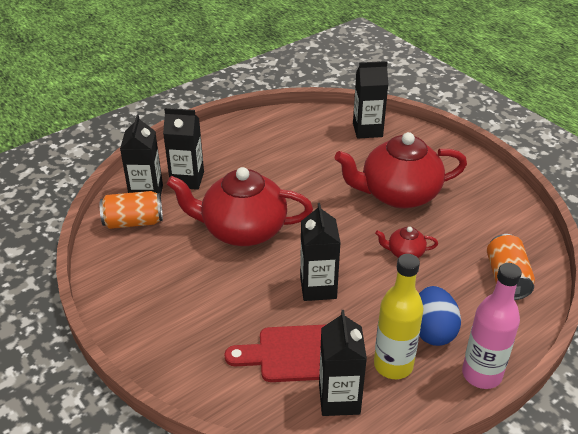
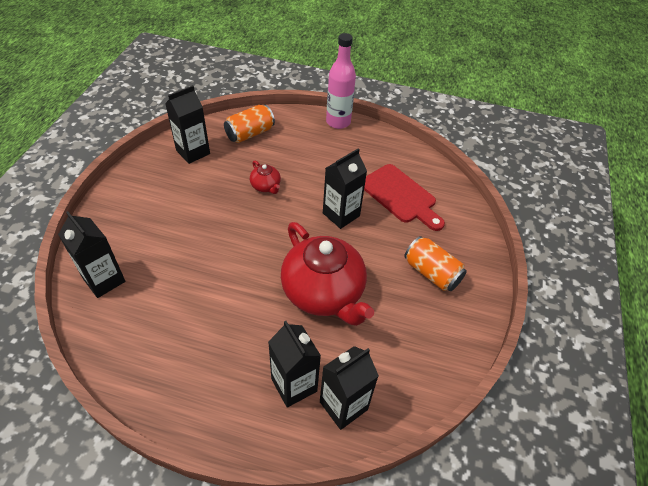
camera: 130 degrees left, 10 degrees up
(133, 222) = (386, 384): orange can -> orange can (431, 273)
(339, 399) = (412, 166): black carton -> black carton (193, 152)
(393, 365) = (367, 155): yellow bottle -> none
(398, 194) = (197, 216): red teapot -> none
(432, 331) = (325, 149): blue egg -> none

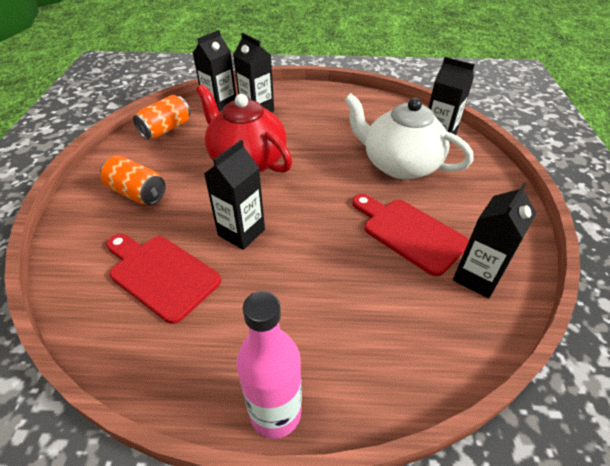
camera: 170 degrees right, 5 degrees down
(174, 252) = (399, 164): none -> white teapot
(214, 188) = (409, 233): none -> red cutting board
(250, 133) = (421, 335): orange can -> orange can (166, 129)
(266, 186) = (348, 248): red teapot -> none

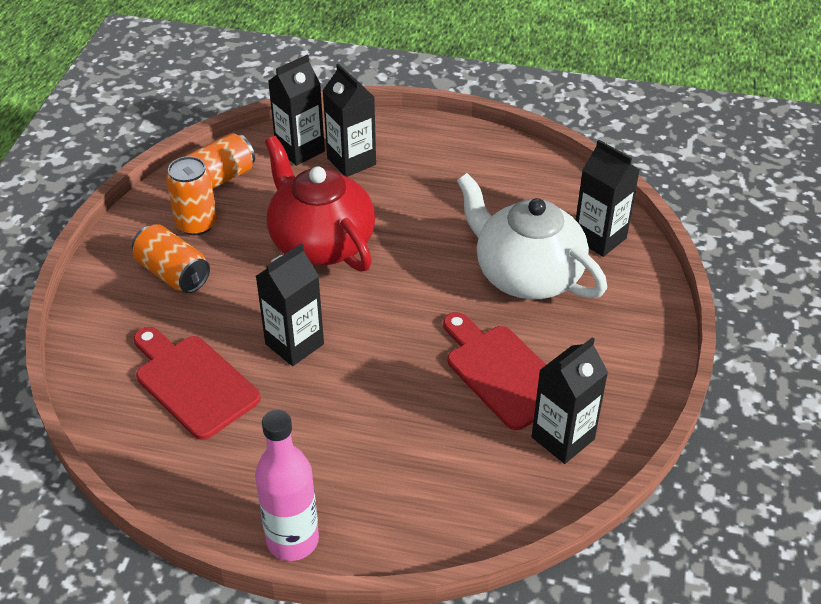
camera: 10 degrees right, 0 degrees up
(152, 158) = (196, 224): none -> orange can

